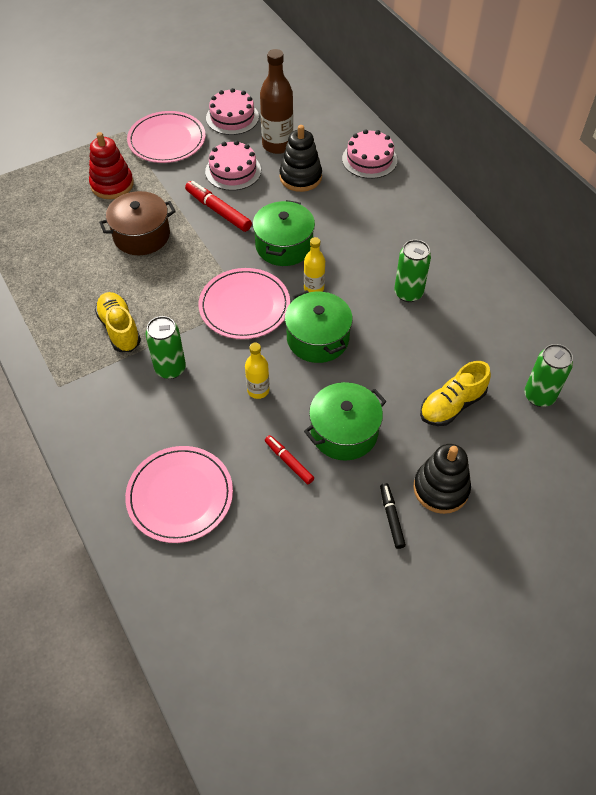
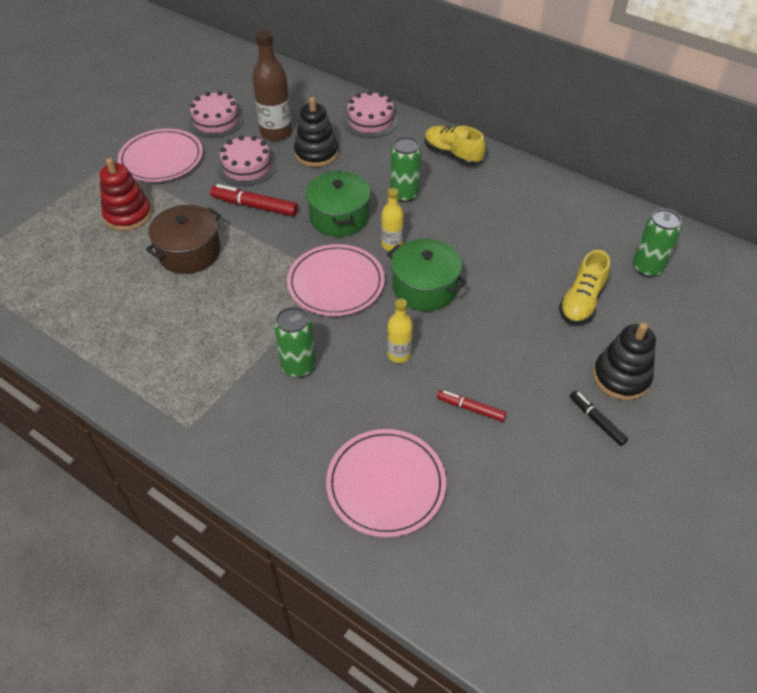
camera: 25 degrees left, 5 degrees down
(119, 329) = (221, 348): yellow shoe -> yellow shoe (452, 154)
(344, 432) = (503, 361): green pot -> none
(408, 293) = (480, 221): green can -> green can (404, 194)

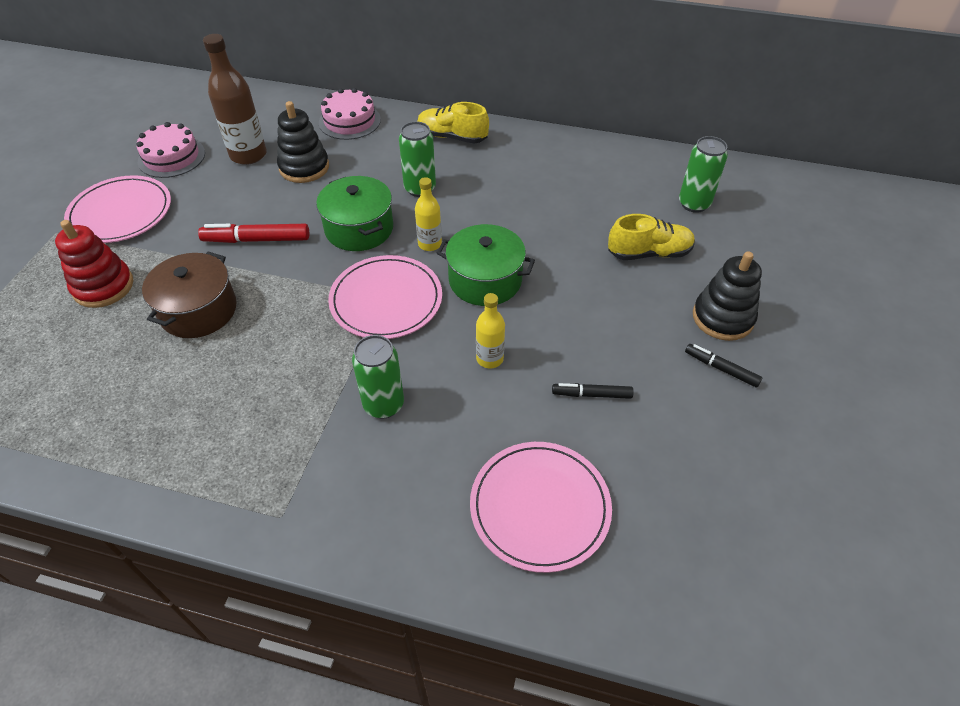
camera: 20 degrees left, 0 degrees up
(247, 167) = (229, 199): pink cake -> none
(470, 408) = (591, 394): red marker -> black marker
(581, 302) = (649, 253): yellow shoe -> yellow shoe turned 105 degrees counterclockwise

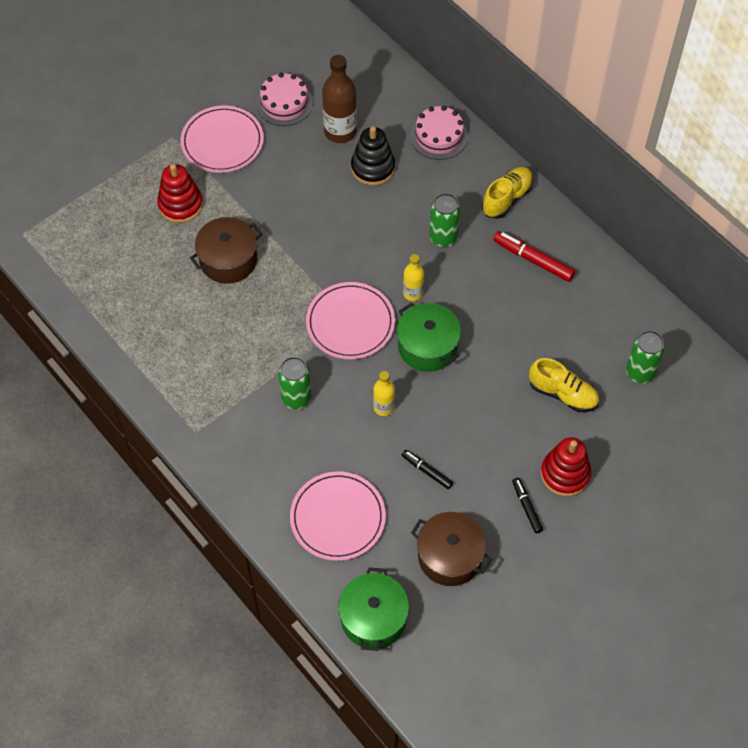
camera: 35 degrees right, 10 degrees up
(256, 240) = (298, 220): red marker -> red marker (533, 260)
(359, 229) = (373, 250): green pot -> green pot (373, 618)
(452, 137) = (507, 198): yellow shoe -> yellow shoe turned 75 degrees clockwise
(699, 468) = (450, 556): none -> brown pot
(722, 318) = (565, 474): black stacking toy -> red stacking toy

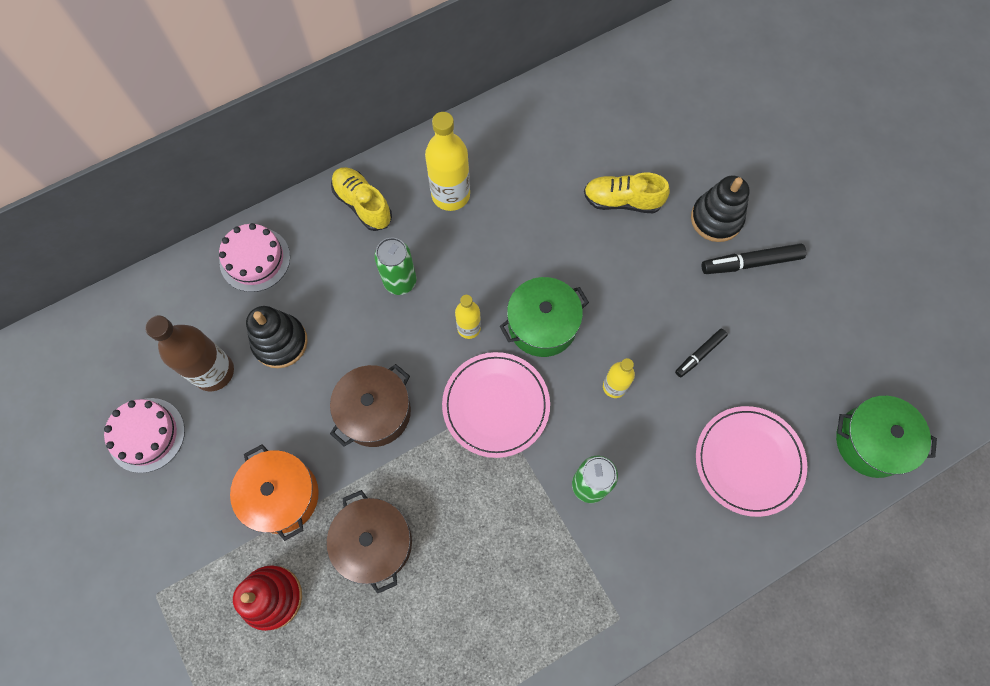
camera: 80 degrees left, 10 degrees up
(222, 142) = (184, 526): pink plate -> none
(254, 195) = (282, 496): none -> orange pot
(450, 556) = (802, 349): brown pot -> brown pot (375, 412)
(526, 507) = (751, 263): black marker -> black marker, size x1.61
(533, 260) = (450, 195): red marker -> yellow bottle
(563, 394) = (622, 201): yellow shoe -> yellow shoe turned 120 degrees counterclockwise
(565, 474) = (716, 219): red stacking toy -> black stacking toy
(640, 373) = (607, 125): green can -> none

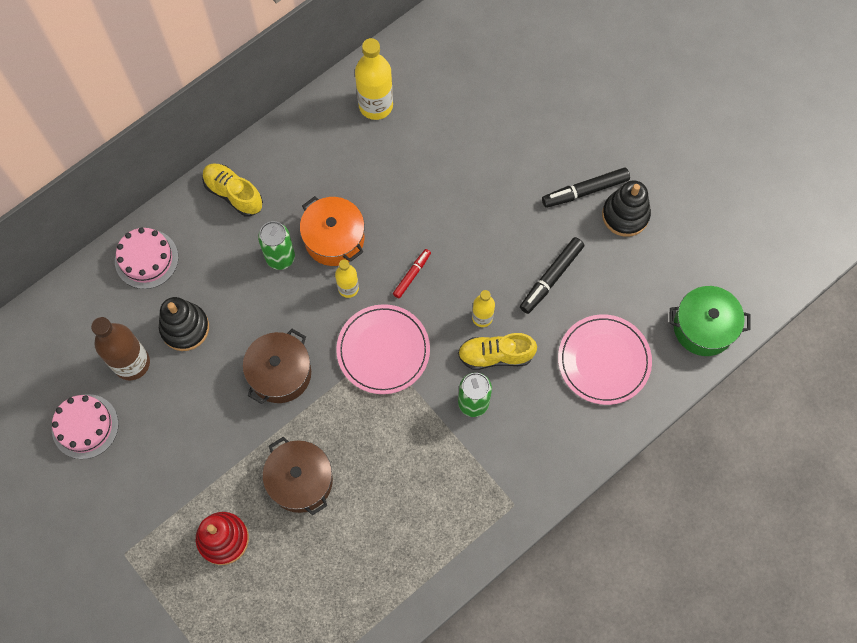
camera: 10 degrees left, 0 degrees up
(282, 496) = (214, 456): orange pot -> orange pot (334, 239)
(450, 195) = (311, 172): yellow bottle -> yellow bottle (376, 105)
(542, 325) = (412, 275): green pot -> red marker
(622, 201) = (465, 153): yellow shoe -> yellow shoe (495, 355)
(700, 354) = (551, 278): black marker -> black marker, size x1.61
(716, 219) = (550, 156): black stacking toy -> black stacking toy (625, 215)

